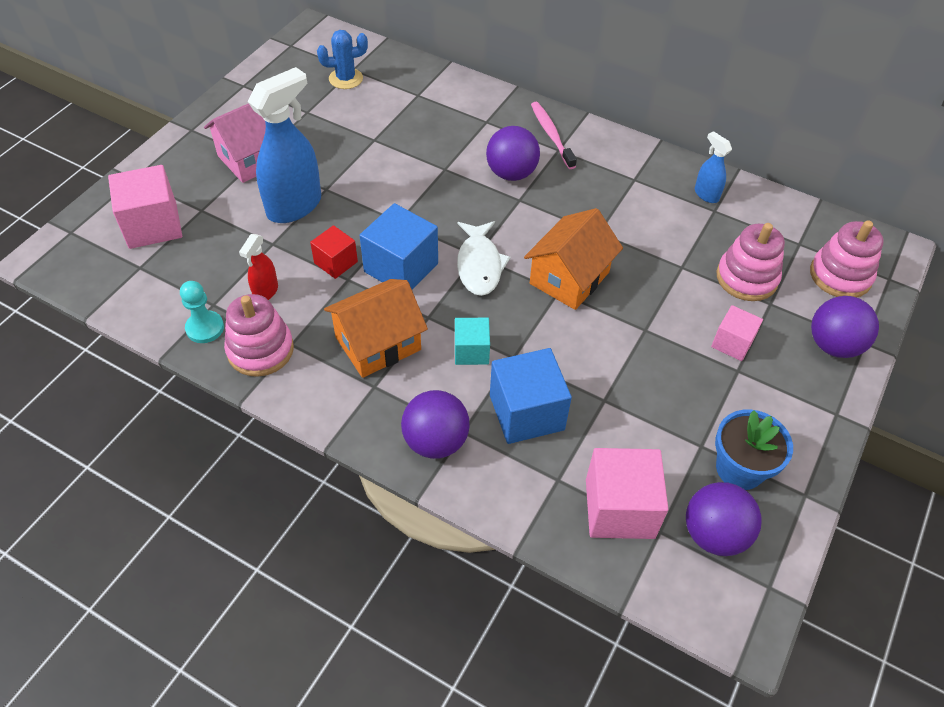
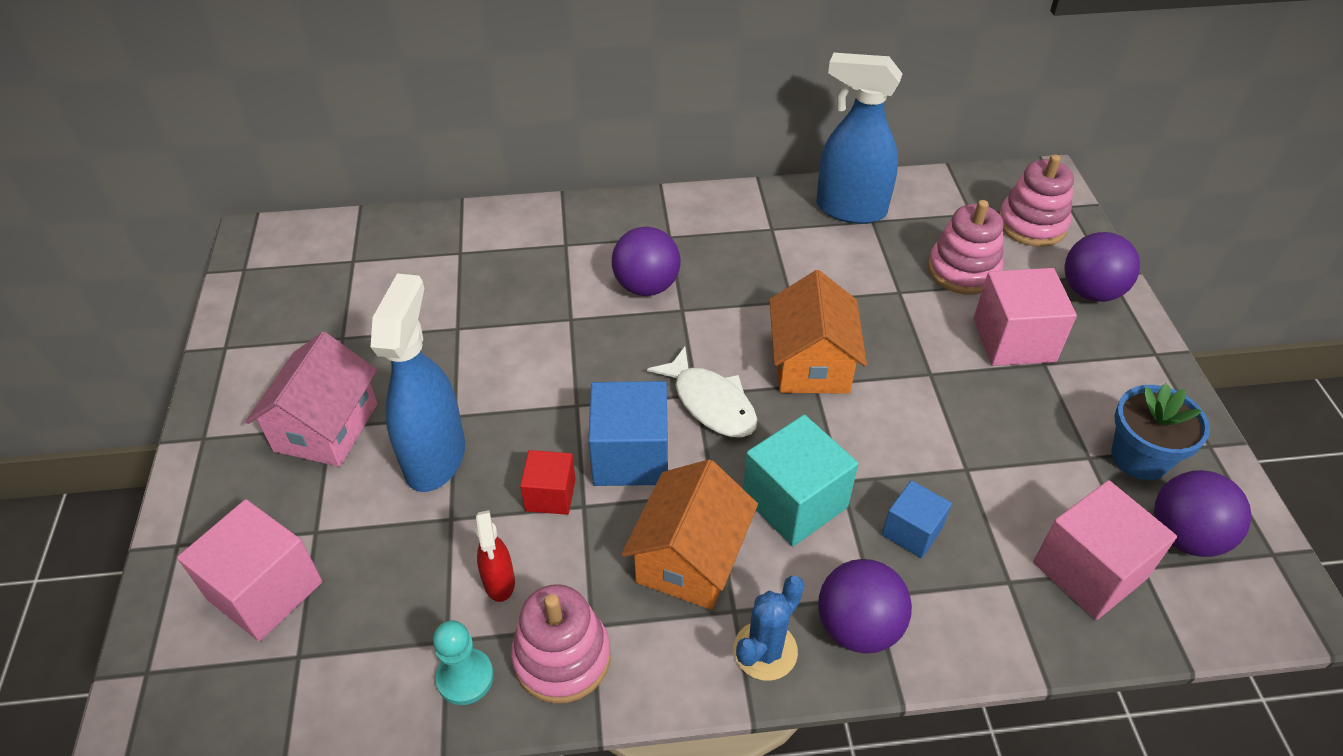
camera: 35 degrees left, 5 degrees down
(346, 79) = (354, 275): blue cactus -> blue cactus (765, 651)
(471, 351) = (794, 502): turquoise cube -> turquoise cube, size x1.72
(526, 412) = (912, 531): blue cube -> blue cube, size x0.58
(551, 135) = (647, 225): pink toothbrush -> none
(706, 194) = (850, 209): blue spray bottle -> blue spray bottle, size x2.05
(732, 343) = (1014, 340): pink cube -> pink cube, size x1.72

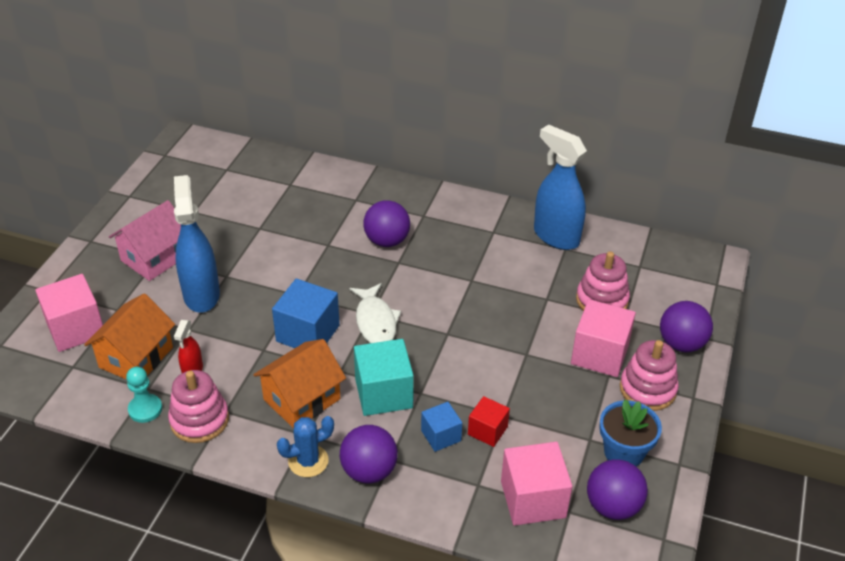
camera: 25 degrees right, 5 degrees down
(435, 457) = (201, 294): blue spray bottle -> blue spray bottle turned 45 degrees counterclockwise
(550, 495) = (249, 337): red cube -> red cube (487, 430)
(811, 363) = (454, 321): orange house -> orange house (136, 357)
(1031, 224) = (677, 287): pink stacking toy -> pink stacking toy (647, 389)

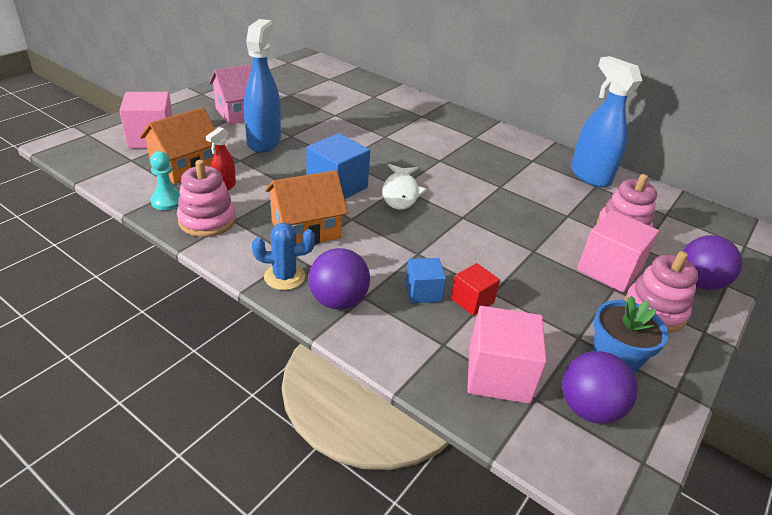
camera: 15 degrees right, 5 degrees down
(383, 393) = (383, 244): turquoise cube -> none
(387, 241) = (436, 145): purple ball -> none

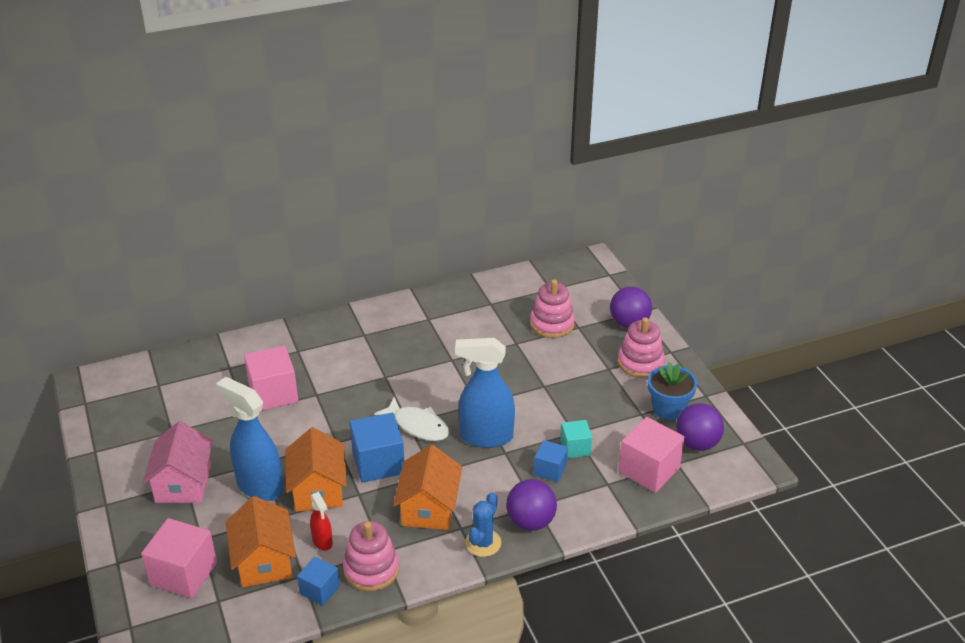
camera: 55 degrees left, 0 degrees up
(167, 201) = (319, 590): turquoise pawn -> blue cube
(281, 167) = (318, 490): none -> orange house
(472, 300) = (575, 448): red cube -> turquoise cube
(589, 176) = (475, 299): blue spray bottle -> blue spray bottle (486, 437)
(609, 269) = (589, 359): pink cube -> pink cube (273, 393)

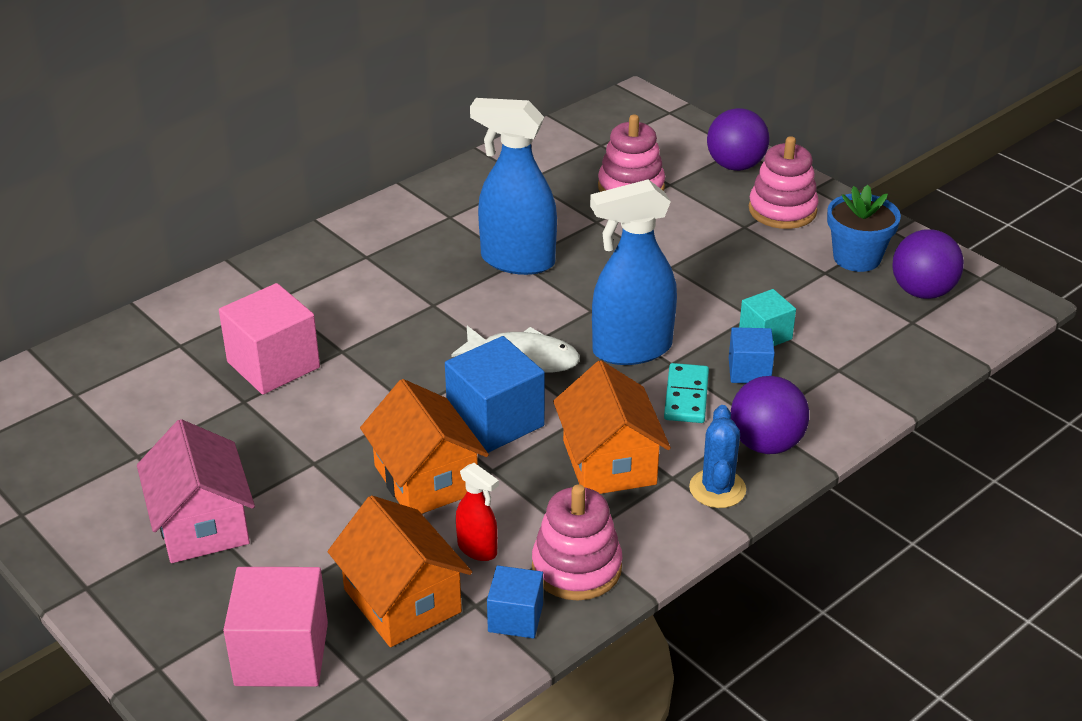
camera: 20 degrees left, 0 degrees up
(259, 486) = (330, 497): blue spray bottle -> blue spray bottle (517, 261)
(501, 477) = (686, 396): none -> turquoise domino
(649, 470) = (882, 339): pink cube -> none

